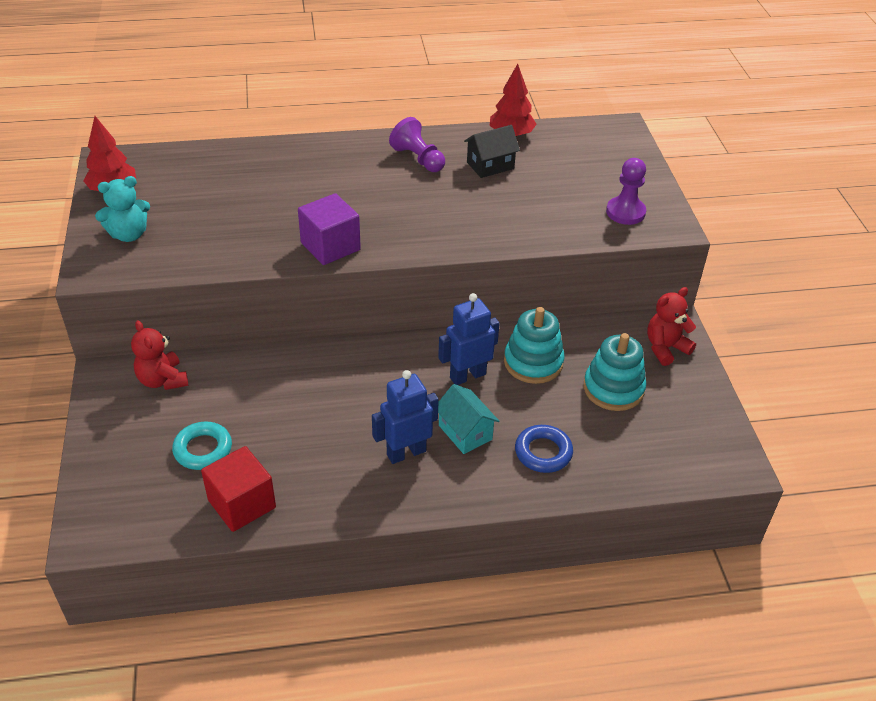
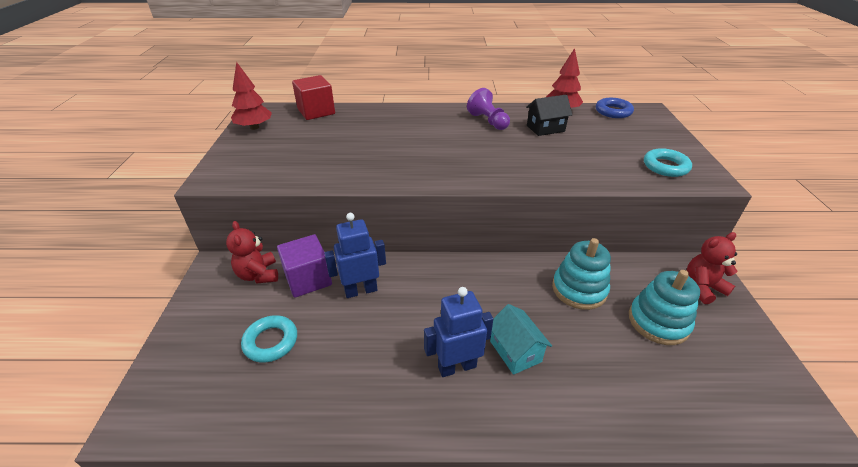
camera: 10 degrees right, 5 degrees down
(129, 234) = (252, 156): turquoise teddy bear -> none
(242, 504) = (289, 404): red cube -> red cube (316, 111)
(330, 246) = (409, 175): purple cube -> purple cube (308, 279)
(467, 376) = (519, 296): blue robot -> blue robot (361, 290)
(543, 452) = (594, 382): blue ring -> blue ring (613, 111)
(625, 212) = (665, 166): purple pawn -> turquoise ring

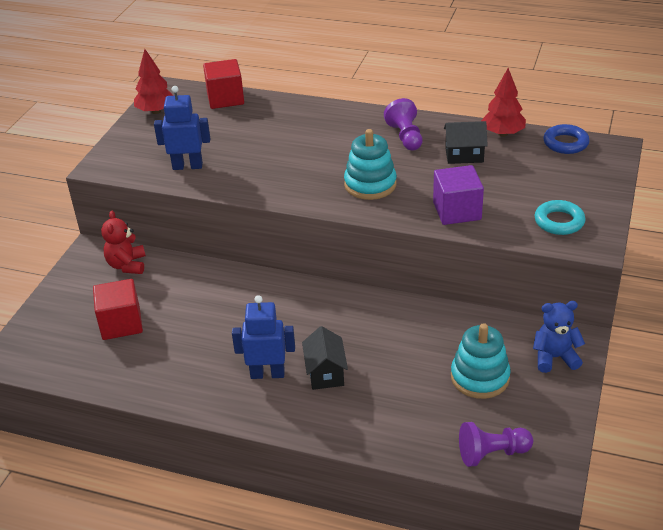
camera: 20 degrees right, 0 degrees up
(271, 342) = (121, 323): turquoise ring -> red cube
(308, 279) = (170, 277): purple cube -> purple cube (457, 211)
(361, 290) = (213, 296): blue robot -> blue robot (187, 166)
(515, 351) = (325, 373): turquoise house -> black house
(579, 289) = (423, 335): turquoise stacking toy -> turquoise stacking toy (370, 184)
(702, 288) = (554, 357): red teddy bear -> blue teddy bear
(735, 407) = (492, 453): none -> purple pawn

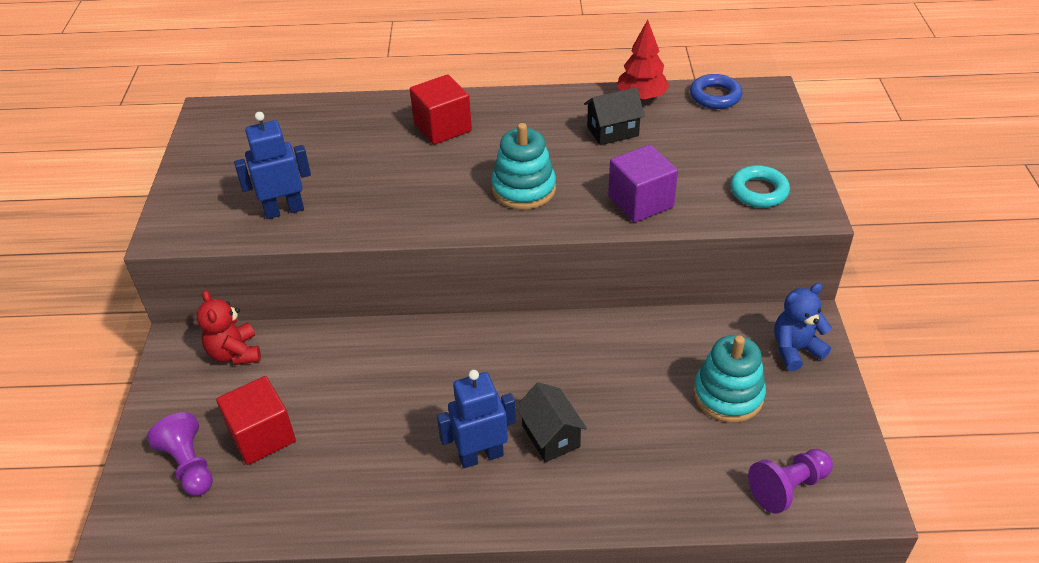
camera: 20 degrees left, 5 degrees up
(156, 111) = (207, 144): red tree -> none
(225, 98) = (290, 112): red cube -> red cube (442, 127)
(405, 137) = (534, 121): purple pawn -> purple pawn (189, 465)

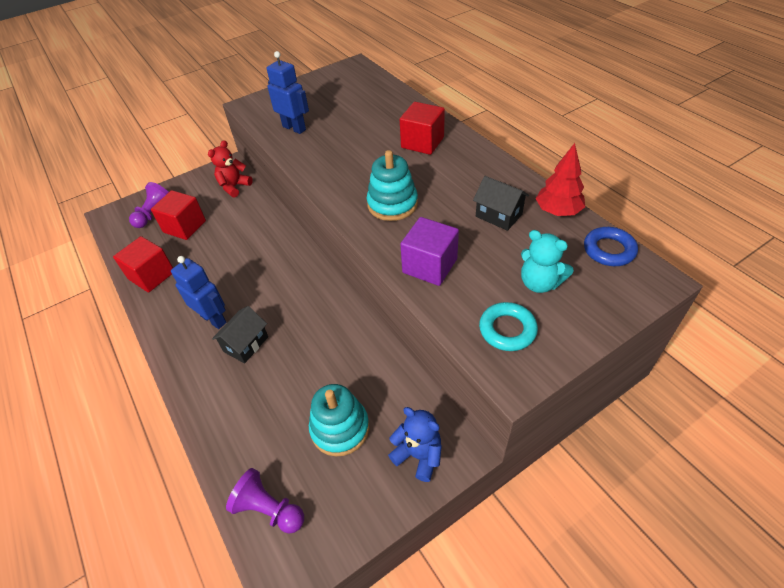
camera: 60 degrees right, 5 degrees up
(331, 503) = (152, 275): none -> red cube
(720, 149) = (539, 283): none -> turquoise teddy bear

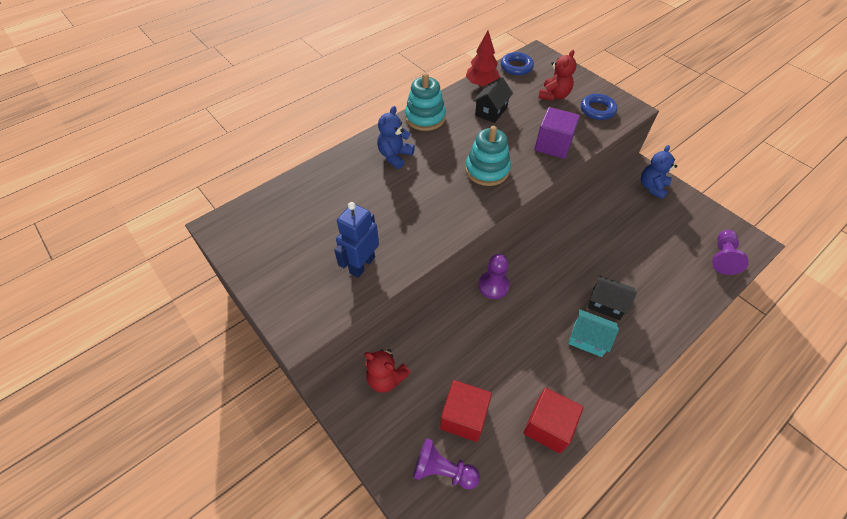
camera: 100 degrees left, 5 degrees up
(213, 319) = (588, 339): blue robot -> turquoise house
(297, 255) = (493, 286): none -> purple pawn
(340, 428) = (652, 228): turquoise stacking toy -> turquoise stacking toy (425, 117)
(422, 142) = (395, 156): red cube -> blue teddy bear
(507, 330) = (597, 110): turquoise ring -> blue ring
(539, 283) = (554, 95): turquoise teddy bear -> red teddy bear

